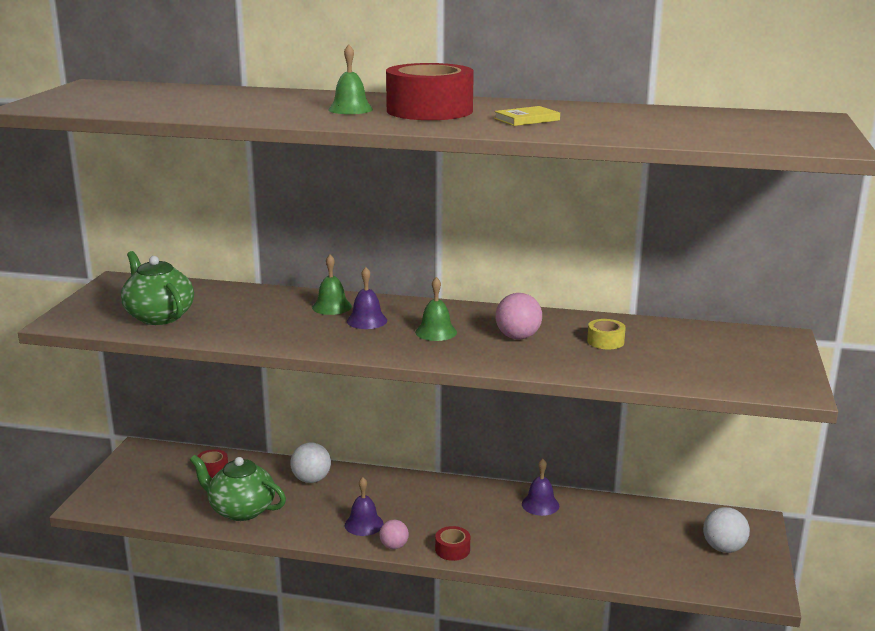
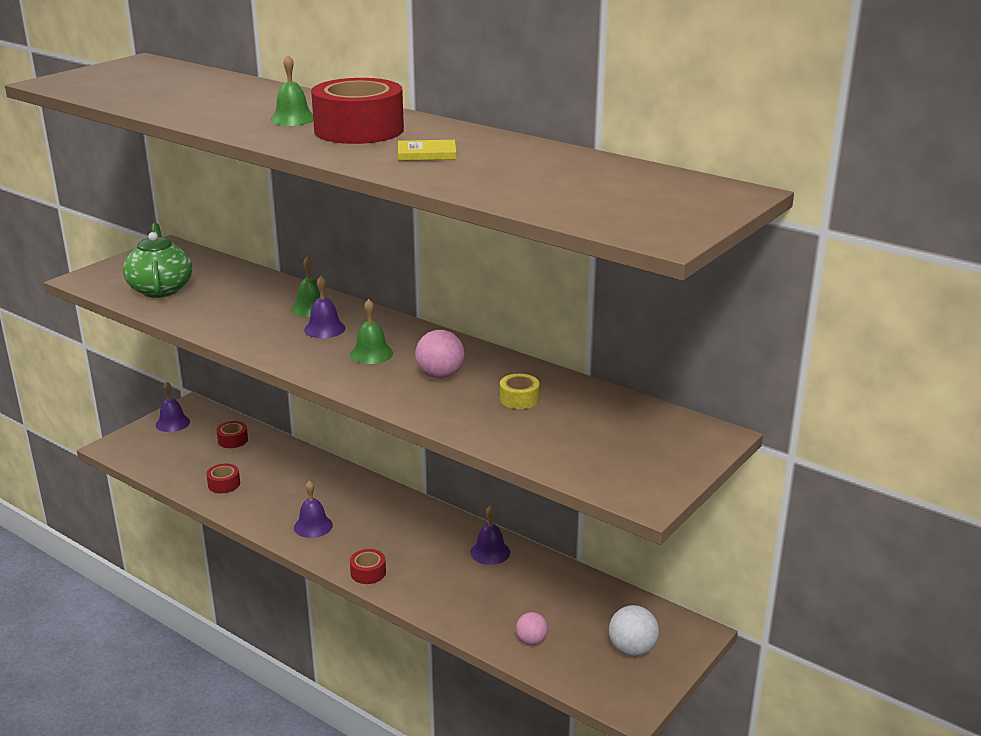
camera: 25 degrees right, 5 degrees up
(134, 468) = (172, 423): none -> purple bell
(241, 510) = (224, 484): green teapot -> red tape
(311, 479) = (305, 471): white ball -> none
(394, 546) = (320, 554): pink ball -> pink ball (531, 640)

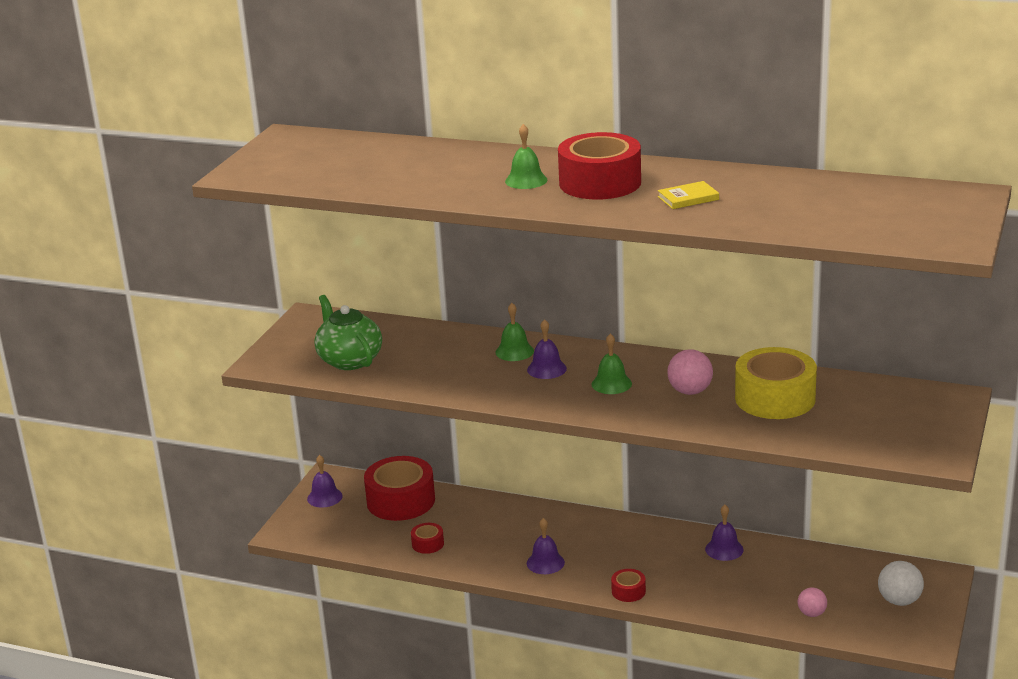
camera: 15 degrees left, 0 degrees up
(233, 440) = (401, 501): red tape -> red tape, size x2.22
(519, 399) = (775, 398): yellow tape -> yellow tape, size x2.22

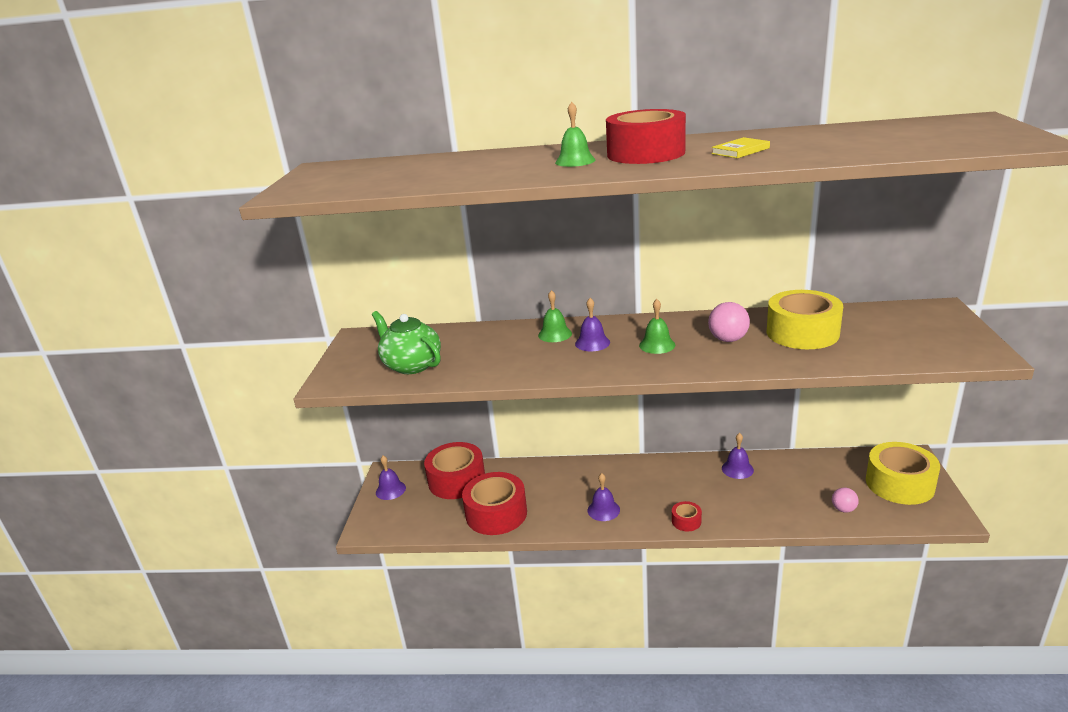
camera: 15 degrees left, 0 degrees up
(428, 544) = (496, 513): red tape -> red tape, size x2.22
(899, 601) = (899, 484): white ball -> yellow tape

